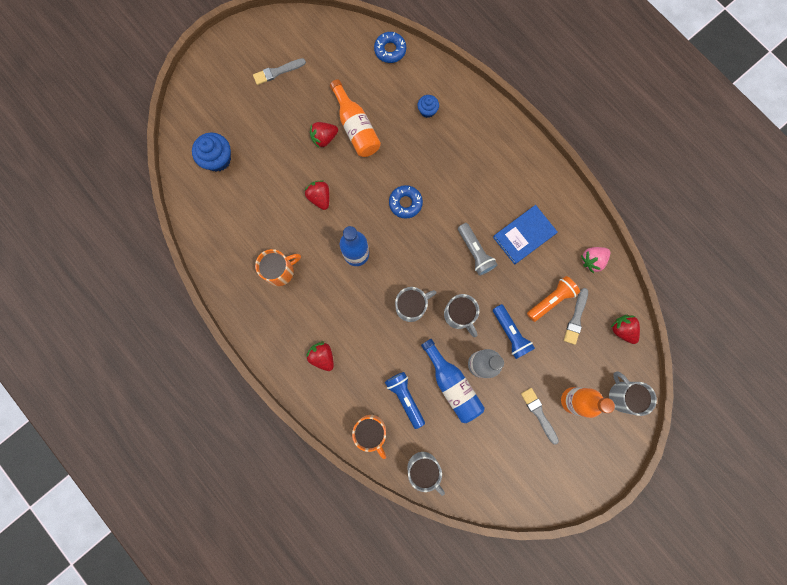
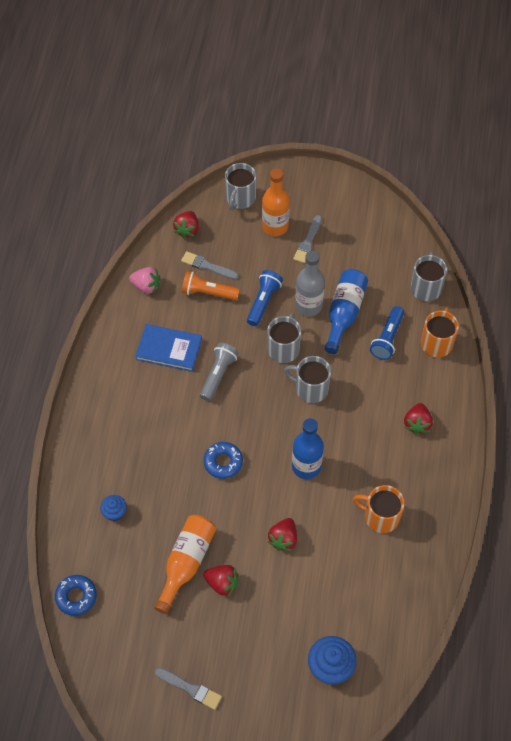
camera: 130 degrees left, 20 degrees down
(576, 318) = (207, 266): grey brush -> grey brush turned 135 degrees counterclockwise

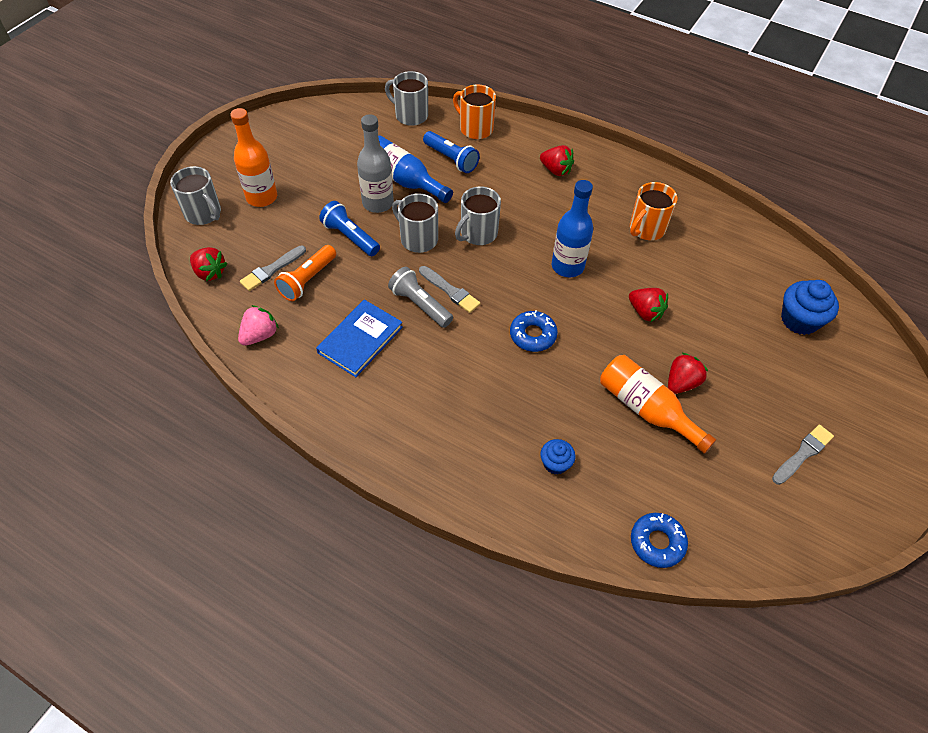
camera: 70 degrees left, 5 degrees down
(308, 241) = (299, 178): grey brush -> grey brush (450, 291)

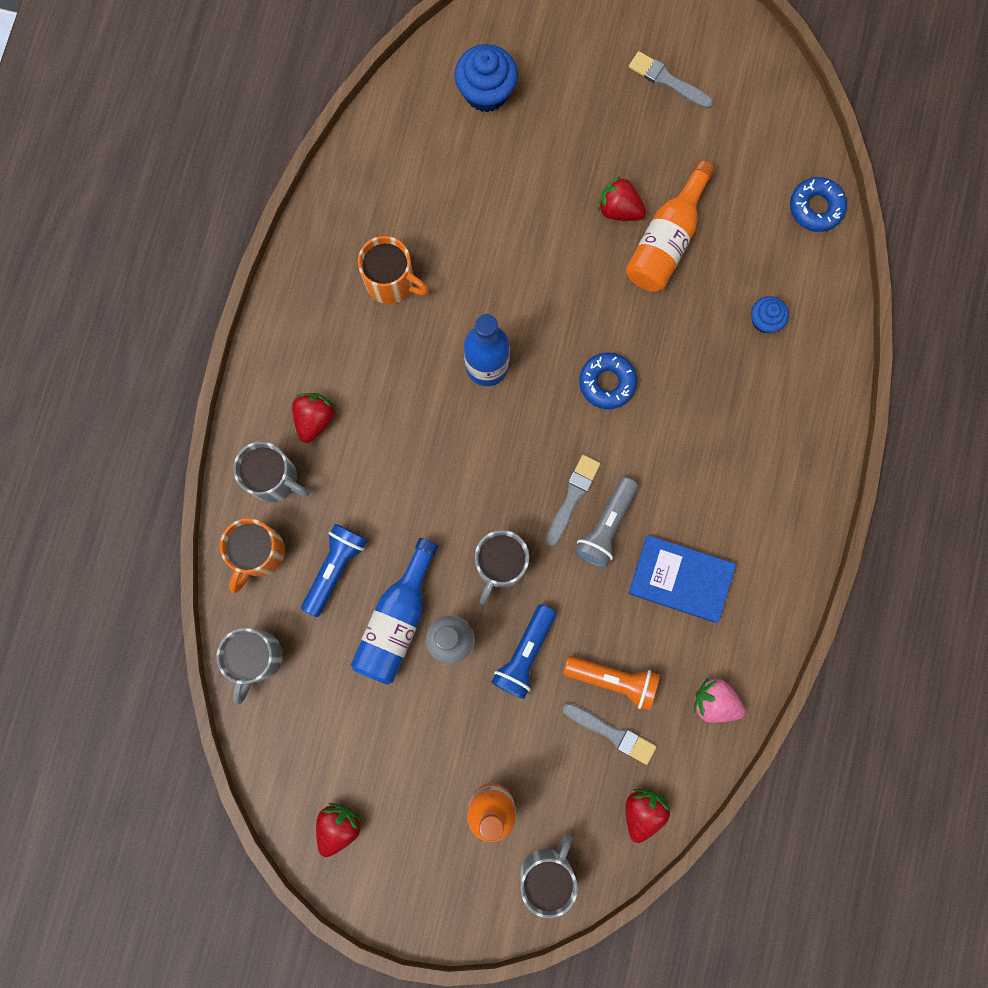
camera: 105 degrees left, 25 degrees up
(478, 234) = (466, 491): grey mug -> grey mug (274, 479)
(645, 312) = (530, 262): red strawberry -> red strawberry (338, 826)

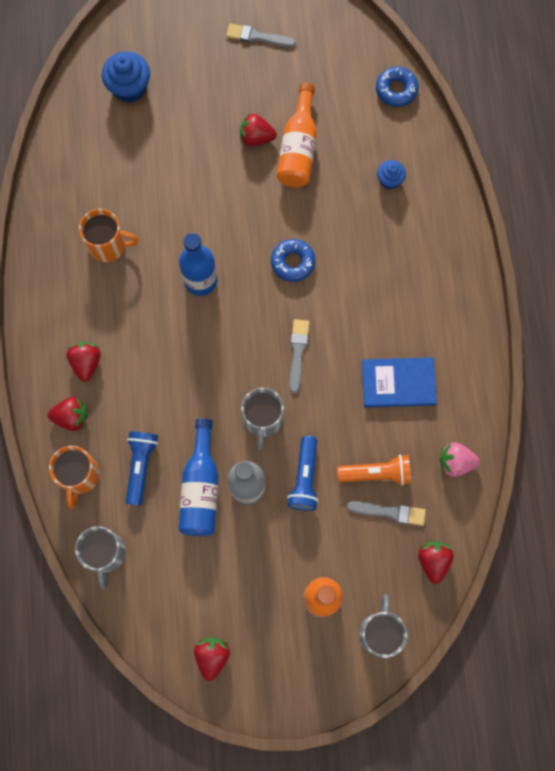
camera: 20 degrees left, 5 degrees down
(274, 479) = (72, 417): grey mug -> red strawberry
(606, 527) = (330, 365): grey flashlight -> none

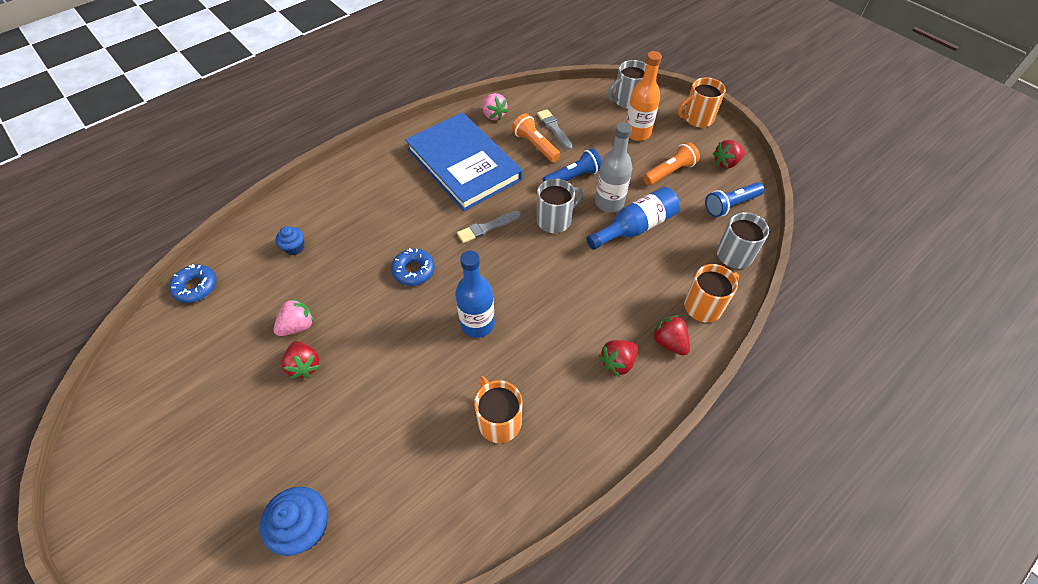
camera: 125 degrees left, 20 degrees down
(140, 466) = (657, 271): blue flashlight -> blue flashlight (730, 205)
(243, 583) = (669, 172): none -> orange flashlight
(257, 37) = (178, 435): grey brush -> none
(296, 688) = (697, 118): none -> orange mug
(298, 148) = (298, 326): orange bottle -> pink strawberry
(398, 383) = (464, 164): blue book -> blue book, size x1.79
(433, 561) = (563, 98): red strawberry -> none

